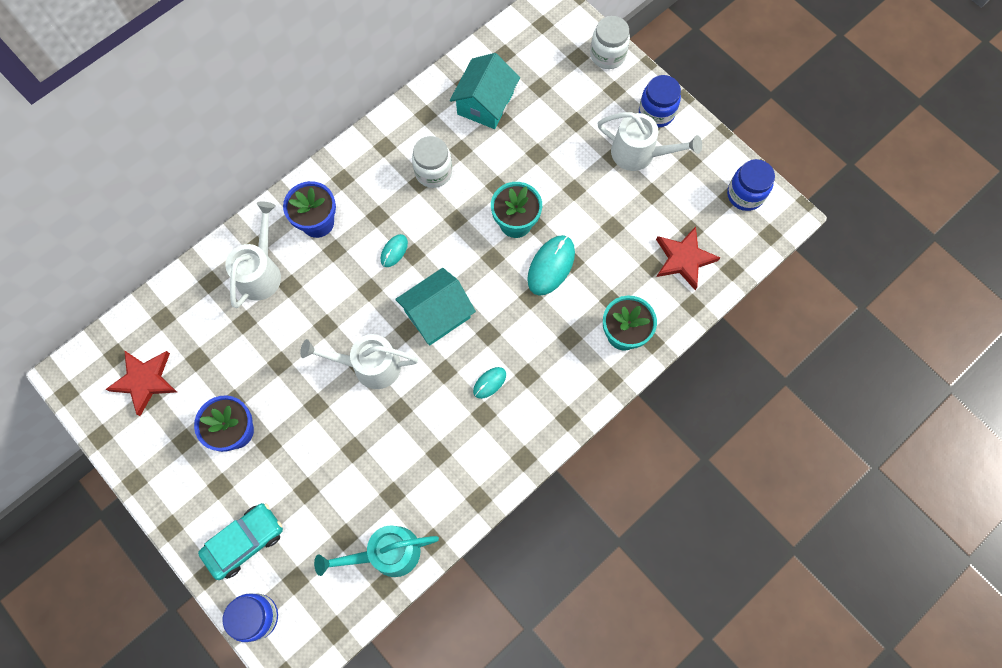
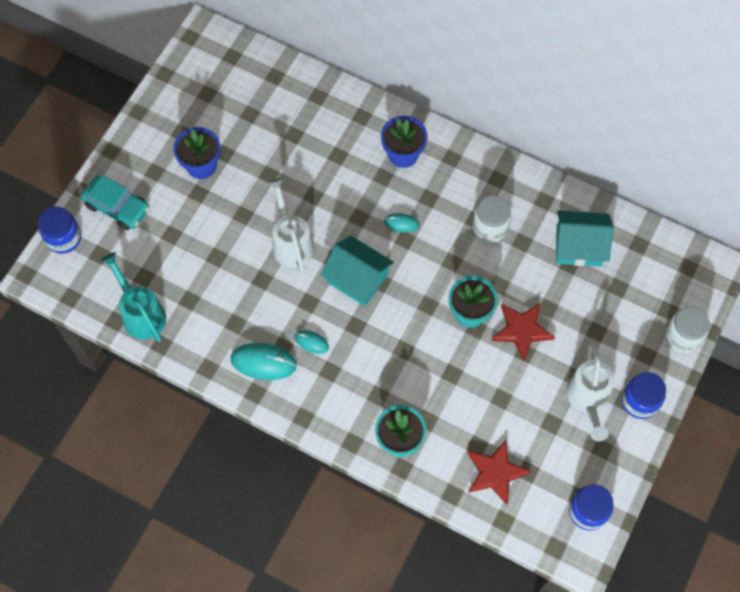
camera: 70 degrees right, 5 degrees down
(145, 381) = (219, 85): red star -> red star (521, 330)
(261, 271) = (342, 130): white watering can -> none
(551, 266) = (440, 357): turquoise mouse -> turquoise mouse (263, 362)

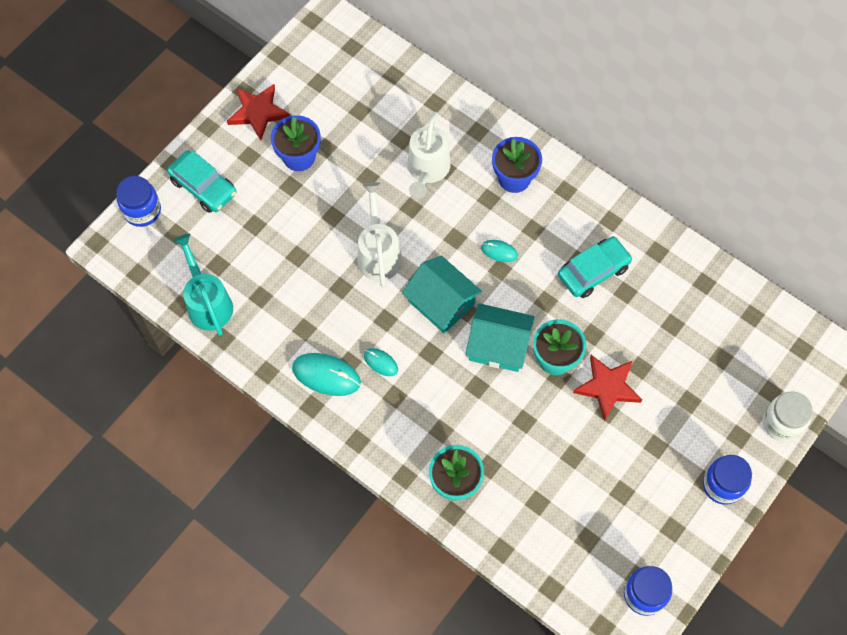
camera: 10 degrees right, 0 degrees up
(490, 227) = (593, 271): white jar -> turquoise car
(495, 472) = (551, 535): red star -> red star (258, 112)
(578, 246) = (686, 306): turquoise house -> turquoise house (498, 346)
(588, 400) = (666, 474): white watering can -> white watering can (427, 170)

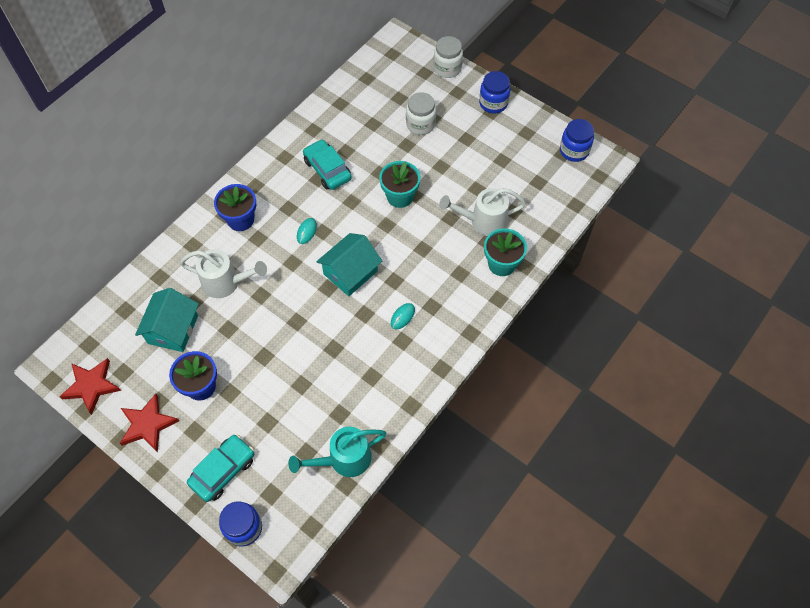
camera: 90 degrees left, 5 degrees down
(326, 375) = (414, 357): turquoise mouse -> none
(378, 252) = (302, 319): white watering can -> white watering can (482, 221)
(498, 346) = (388, 233): turquoise house -> turquoise house (173, 329)
(607, 387) = (422, 165): red star -> red star (91, 386)
(676, 385) = (420, 124): none -> white jar

